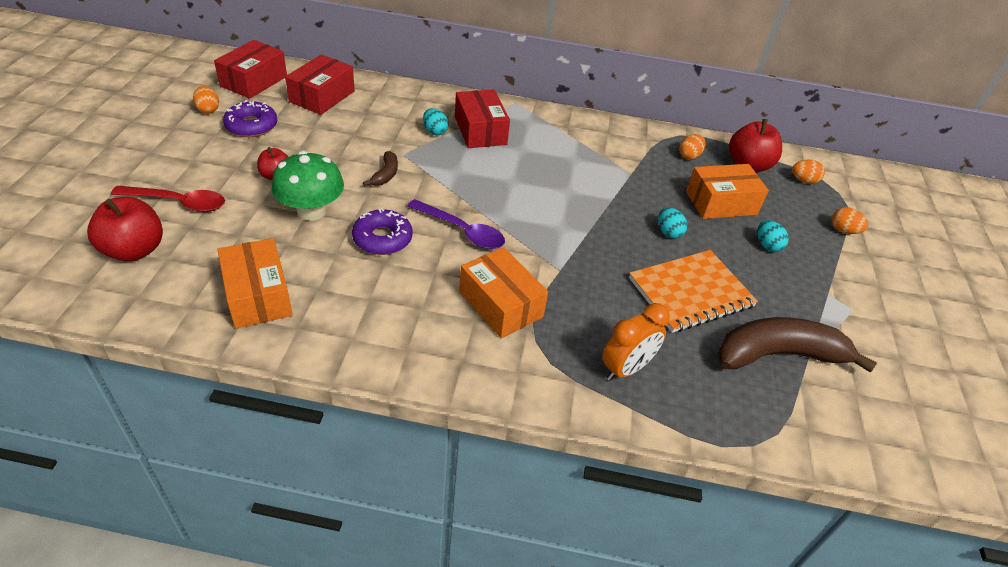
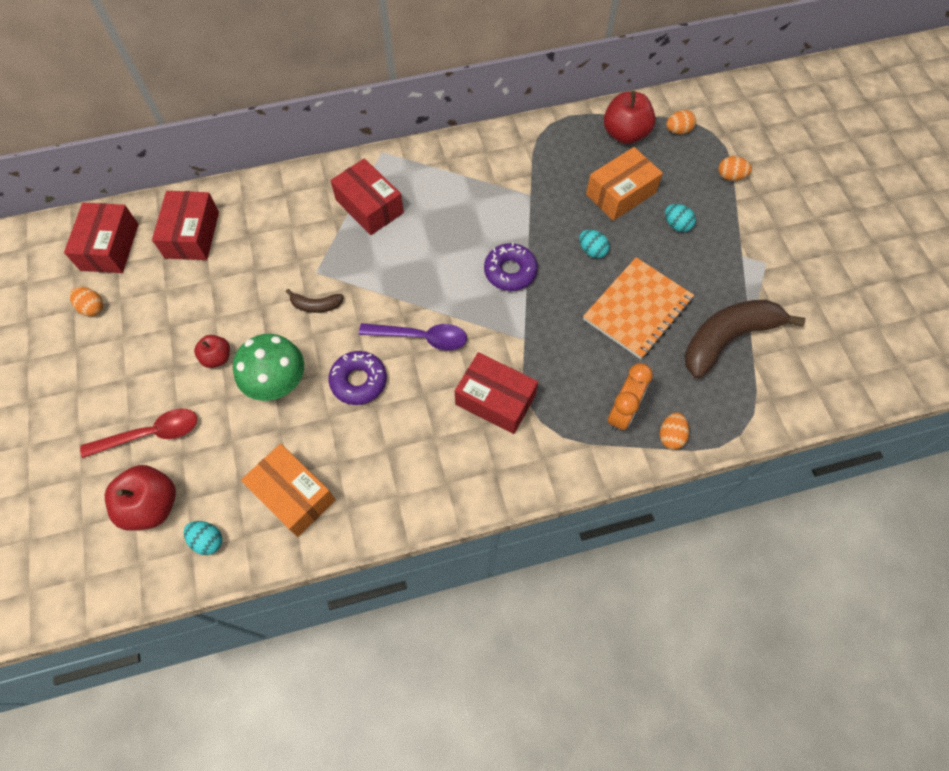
camera: 20 degrees left, 20 degrees up
(251, 126) = (150, 307): purple donut -> purple donut (510, 271)
(386, 174) = (316, 305): brown banana -> brown banana turned 105 degrees clockwise
(435, 131) = (328, 228): turquoise egg -> turquoise egg (208, 540)
(500, 304) = (495, 400): orange box -> red box
(689, 156) = (570, 147): orange egg -> orange egg (671, 436)

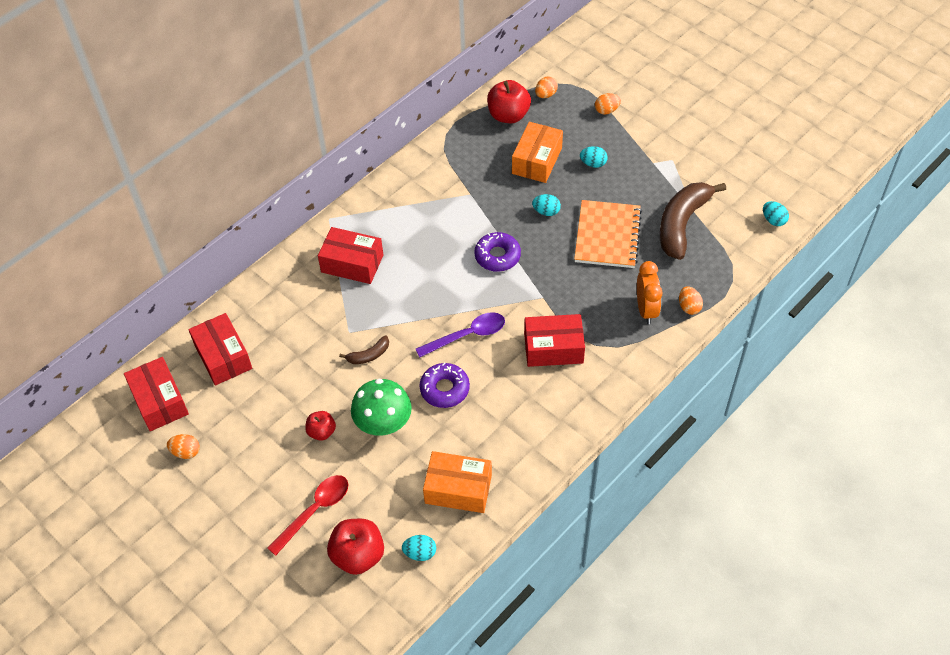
camera: 30 degrees left, 10 degrees down
(836, 389) = (773, 220): none -> turquoise egg

